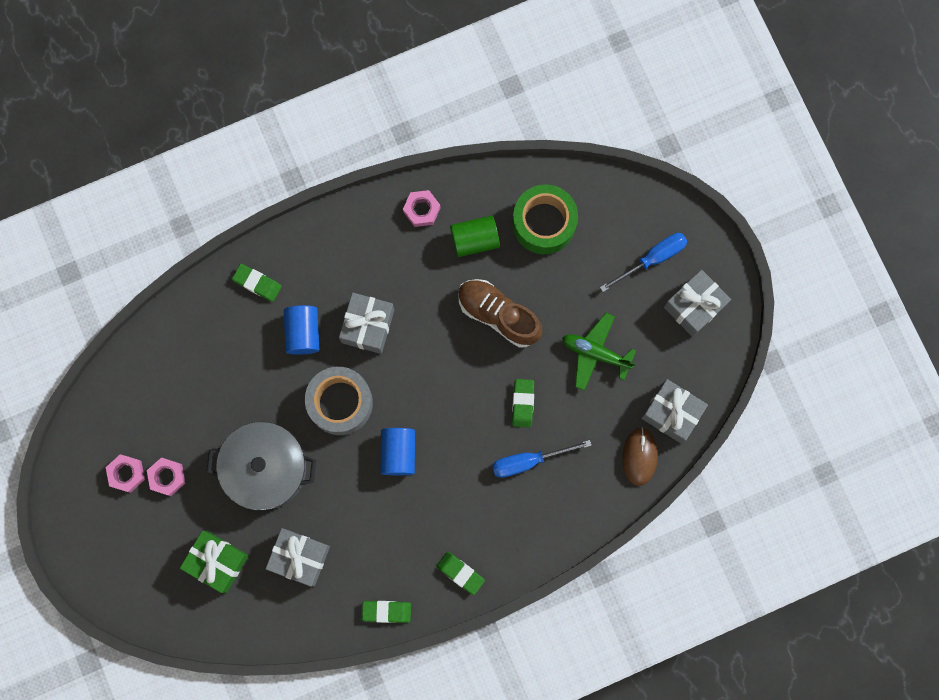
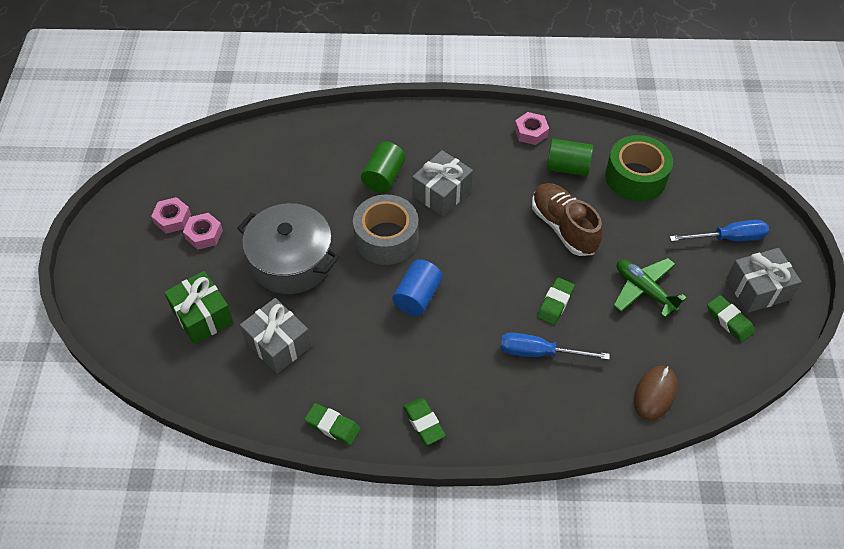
camera: 25 degrees right, 25 degrees down
(257, 283) = (365, 131): green eraser -> green eraser (729, 320)
(303, 332) = (383, 177): blue cylinder -> green cylinder
(671, 413) = (703, 369): grey gift -> none

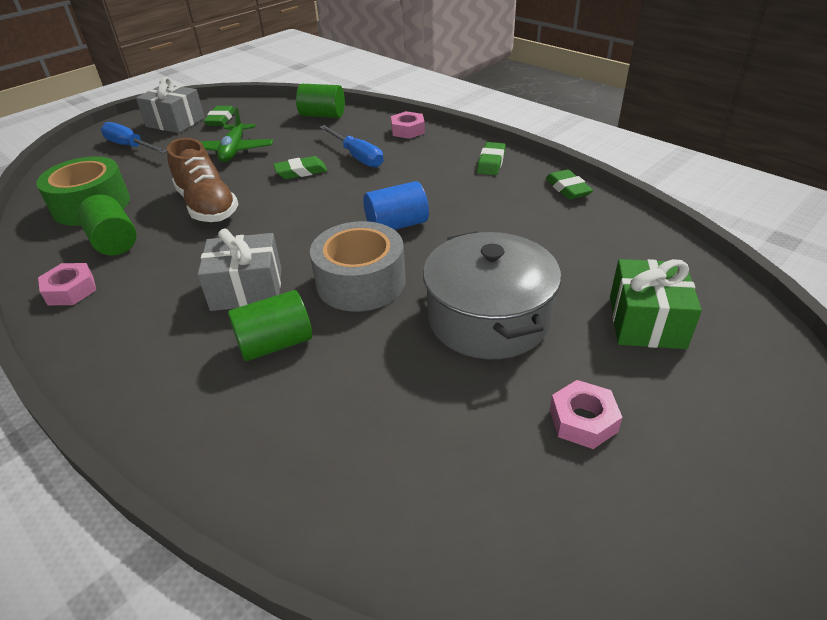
camera: 135 degrees left, 15 degrees down
(172, 219) = (623, 481): pink nut -> pink nut (408, 130)
(278, 344) = (571, 257): grey gift -> none
(563, 227) = (207, 206): brown shoe -> brown shoe turned 45 degrees counterclockwise
(655, 394) = (322, 115): brown mouse -> green cylinder

